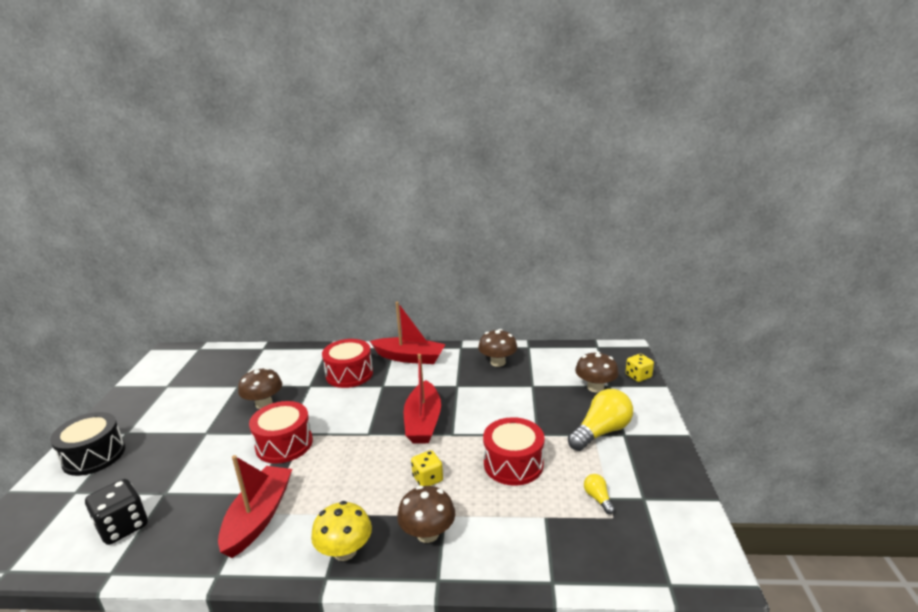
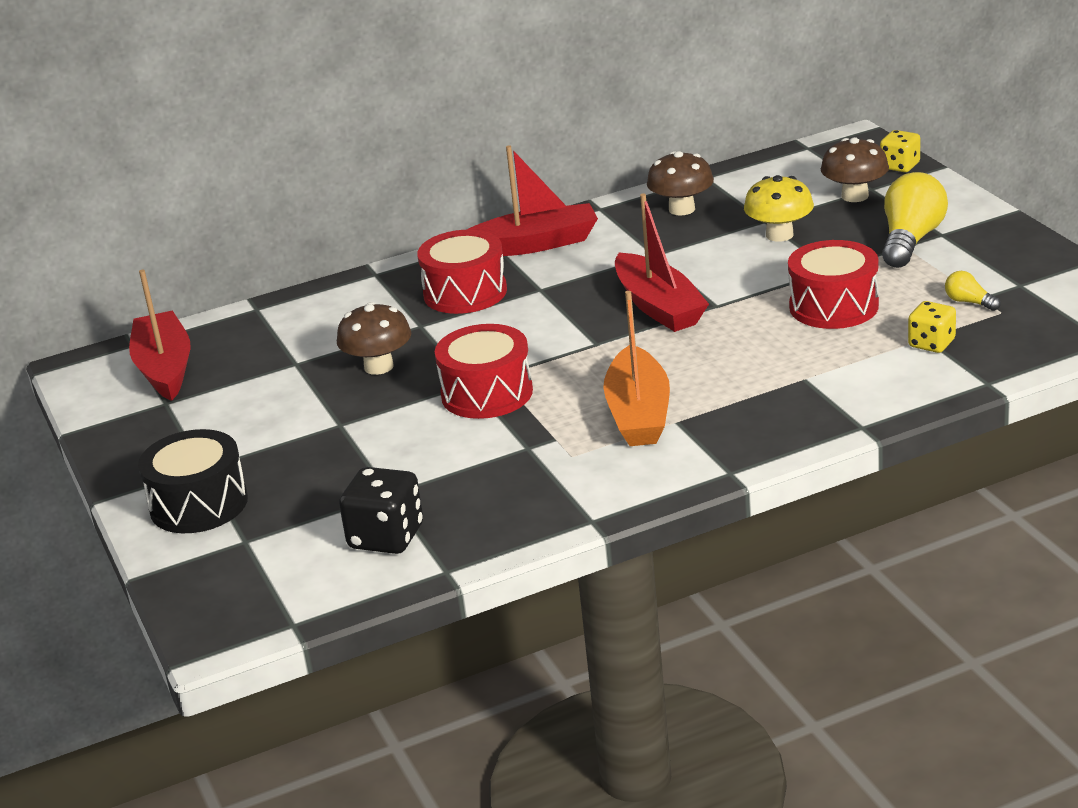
camera: 25 degrees left, 5 degrees up
(259, 517) = (566, 463): red boat -> red boat (164, 368)
(333, 497) = (639, 414): none -> orange boat
(345, 551) = (723, 447): yellow mushroom -> yellow mushroom (779, 235)
(427, 479) = (741, 356): yellow dice -> yellow dice (931, 343)
(427, 533) = (804, 399): brown mushroom -> none

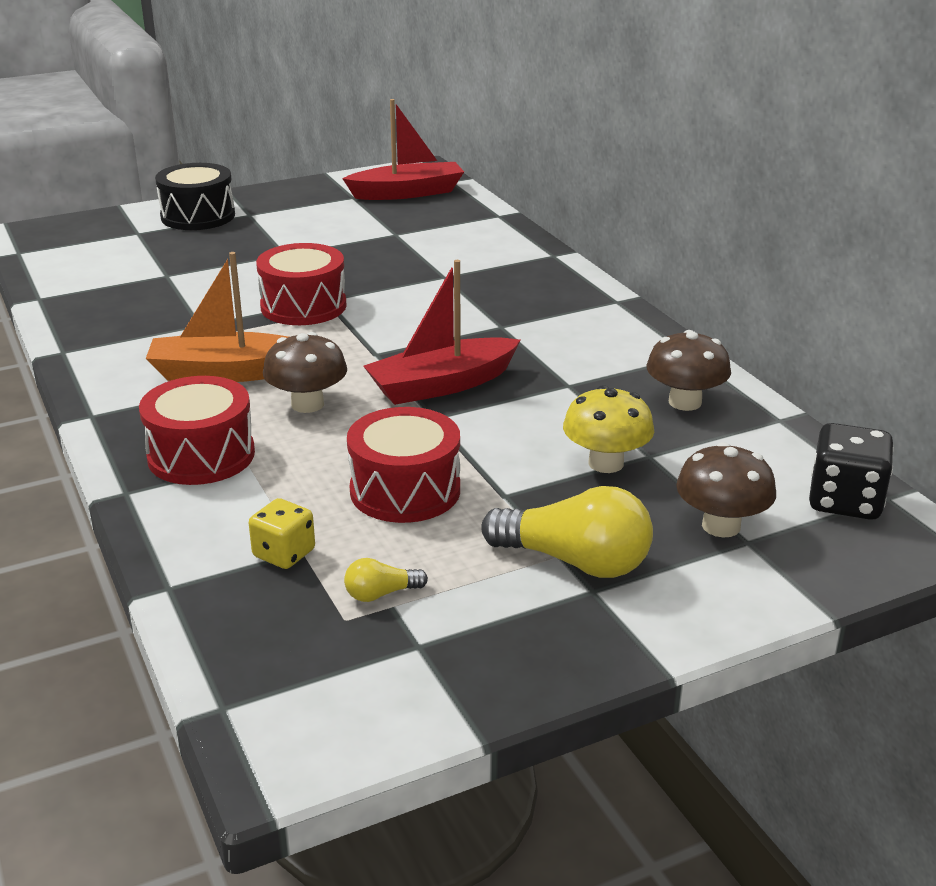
camera: 85 degrees right, 0 degrees up
(378, 366) = (374, 263): brown mushroom -> brown mushroom (307, 404)
(386, 537) = (103, 276): black dice -> black dice (845, 501)
(465, 293) = (503, 293): red drum -> red drum (201, 455)
(535, 244) = (603, 322): red boat -> none
(900, 166) = (828, 572): yellow dice -> none
(969, 302) = (381, 594): yellow light bulb -> yellow light bulb turned 150 degrees counterclockwise

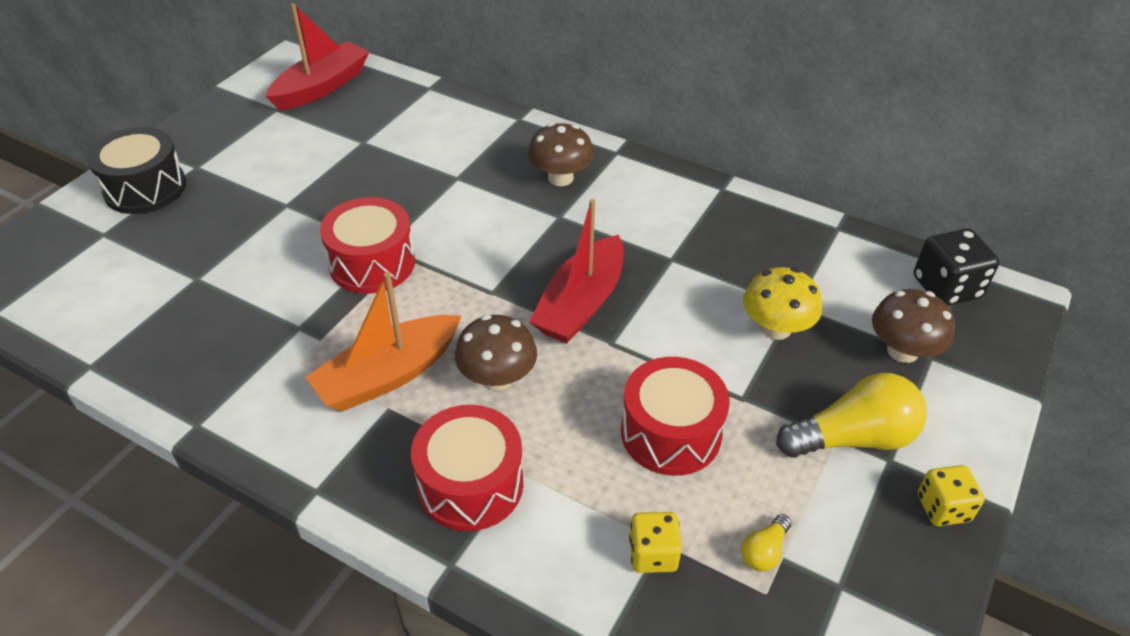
camera: 35 degrees left, 15 degrees up
(599, 644) = (943, 508): none -> yellow dice
(685, 402) = (765, 239): brown mushroom -> brown mushroom (560, 178)

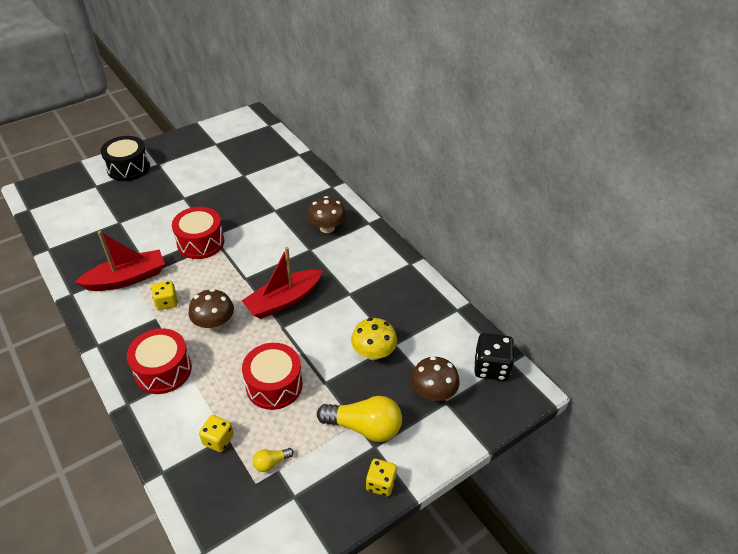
camera: 25 degrees right, 0 degrees up
(322, 87) = (246, 138): red boat -> red boat (127, 278)
(388, 375) = (166, 302): orange boat -> yellow dice

